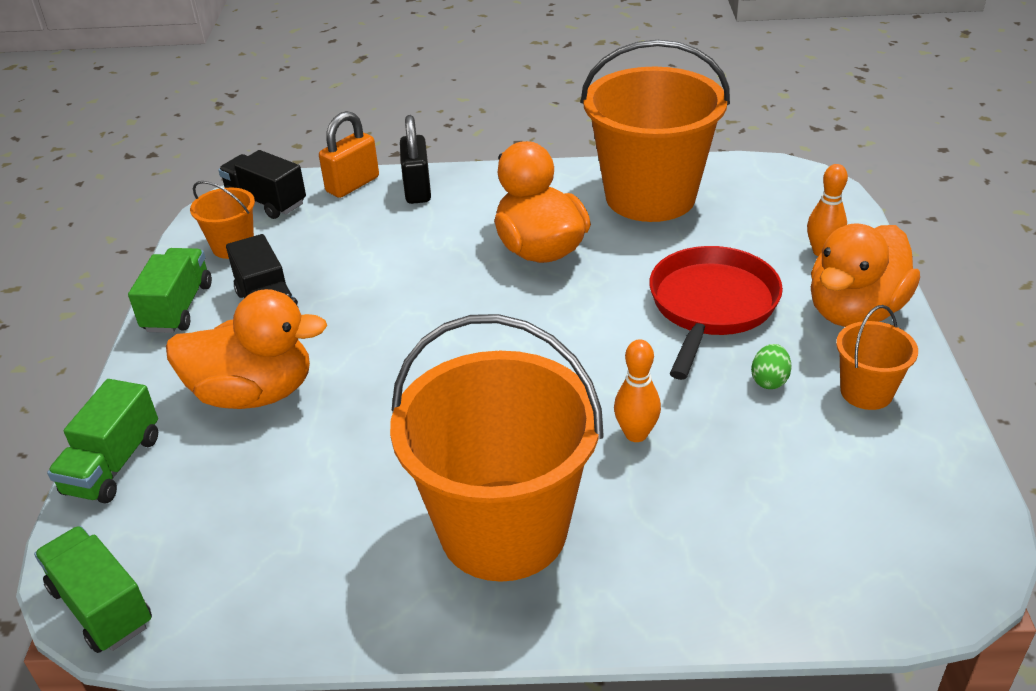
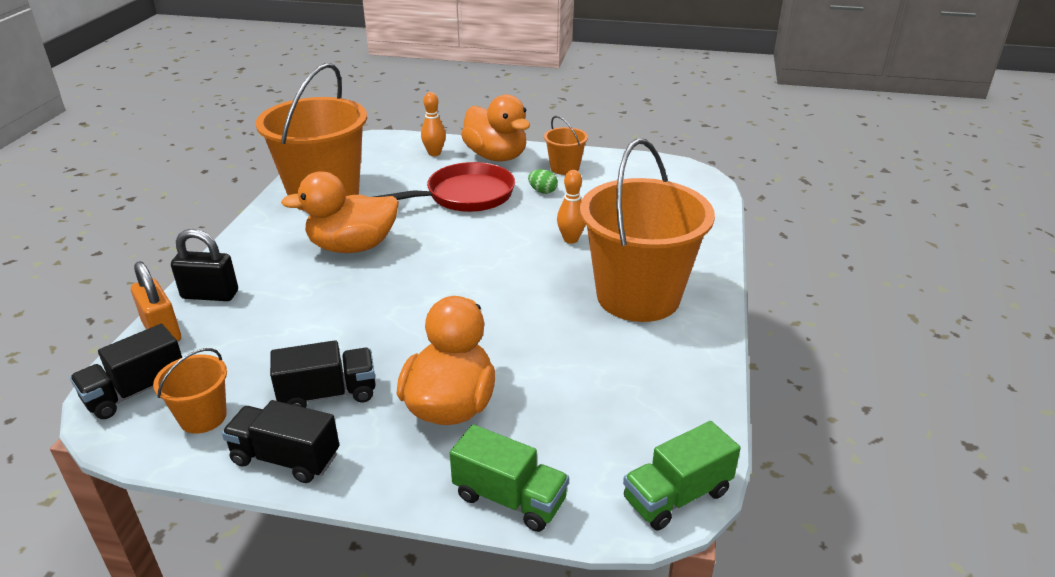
camera: 80 degrees left, 5 degrees down
(178, 307) = (286, 458): green truck -> black truck
(711, 307) = (464, 196): red pan -> red pan turned 120 degrees clockwise

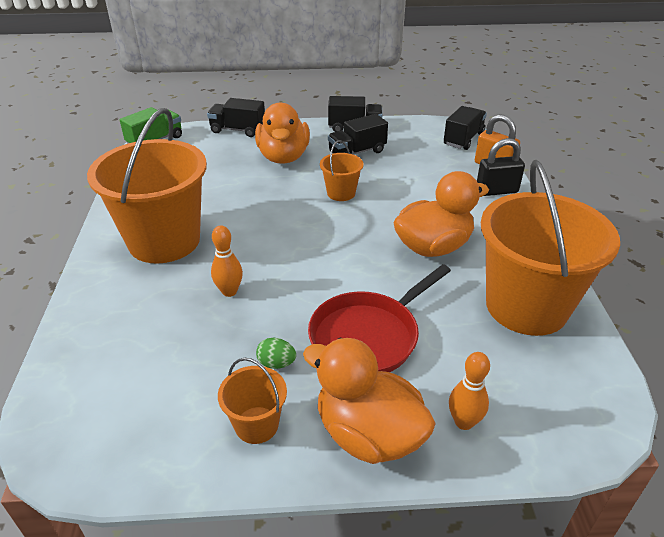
camera: 165 degrees right, 5 degrees up
(203, 417) = (413, 135): orange bucket -> orange bucket (341, 193)
(509, 498) = (238, 130): green truck -> black truck

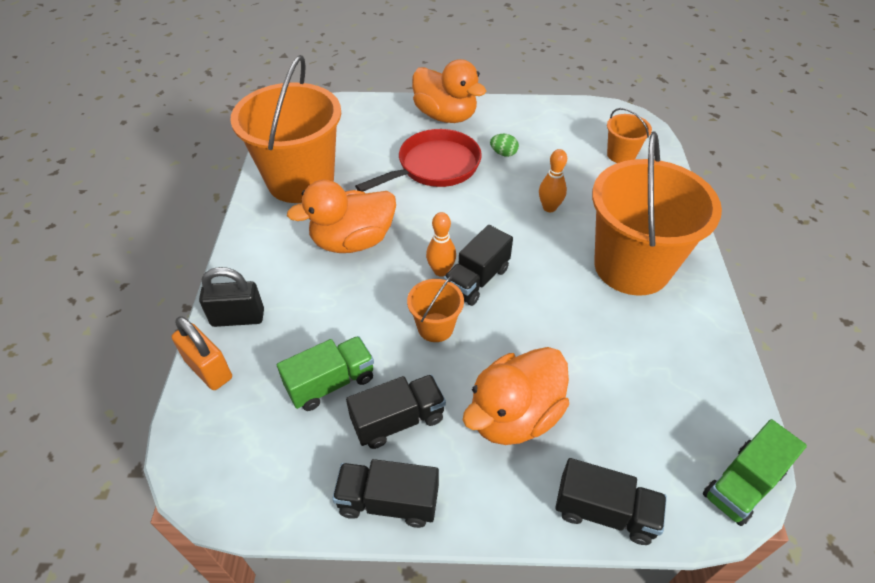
camera: 175 degrees left, 10 degrees up
(256, 425) = (513, 123): orange bucket -> orange bucket (621, 155)
(283, 157) = (514, 415): orange duck -> orange duck turned 135 degrees counterclockwise
(407, 164) = (331, 383): none -> green truck
(463, 139) = (213, 446): black truck -> black truck (477, 280)
(464, 422) = (386, 118): orange bowling pin -> orange bowling pin (441, 271)

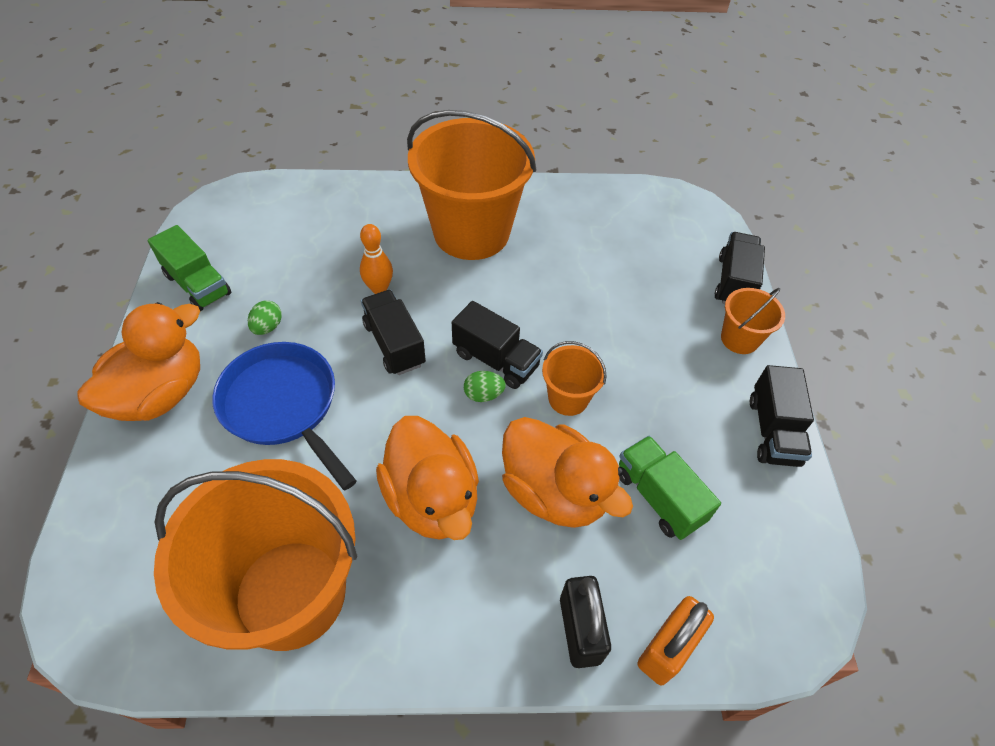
camera: 95 degrees left, 5 degrees up
(398, 420) = (689, 428): black truck -> black truck (394, 344)
(434, 167) = (284, 406): red pan -> blue pan
(441, 271) = (483, 395): orange bowling pin -> green egg
(514, 415) = (662, 334): orange duck -> orange duck (554, 491)
(621, 155) = (291, 217): orange bucket -> orange bucket (739, 339)
(742, 484) = (688, 203): green truck -> green truck (198, 284)

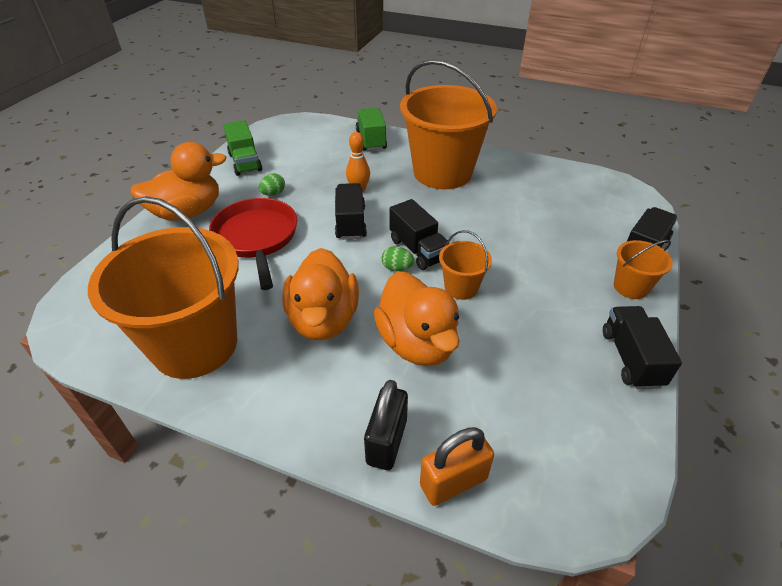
camera: 25 degrees right, 10 degrees down
(284, 406) = (257, 238): blue pan -> red pan
(658, 497) = (502, 373): green truck -> green truck (371, 140)
(773, 431) = (631, 358): black truck -> black truck turned 150 degrees clockwise

